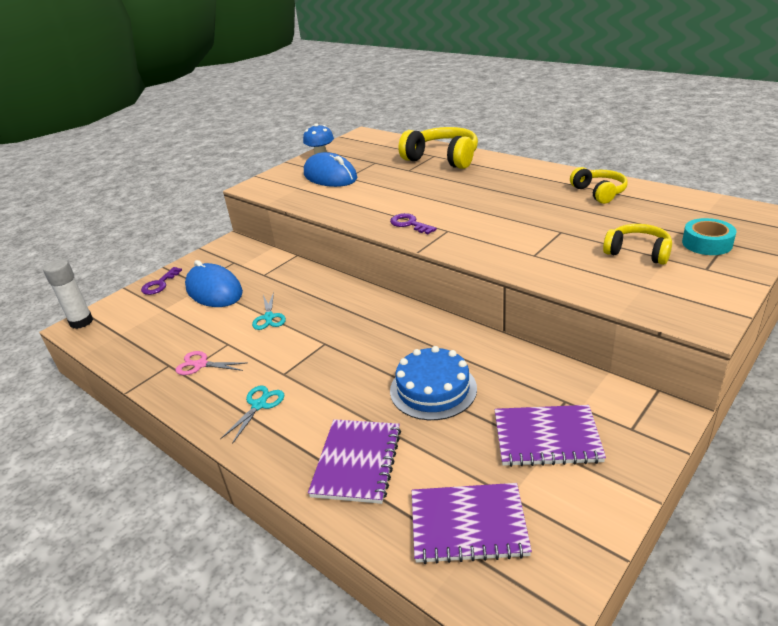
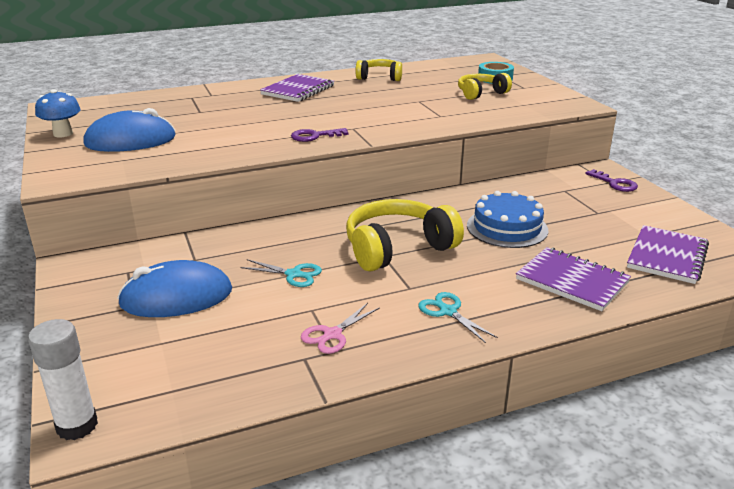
camera: 65 degrees left, 5 degrees down
(160, 284) = (85, 336): purple key -> purple key (615, 183)
(442, 158) = (206, 96): yellow headphones -> yellow headphones (398, 248)
(546, 438) = (598, 207): purple notebook -> purple notebook (298, 90)

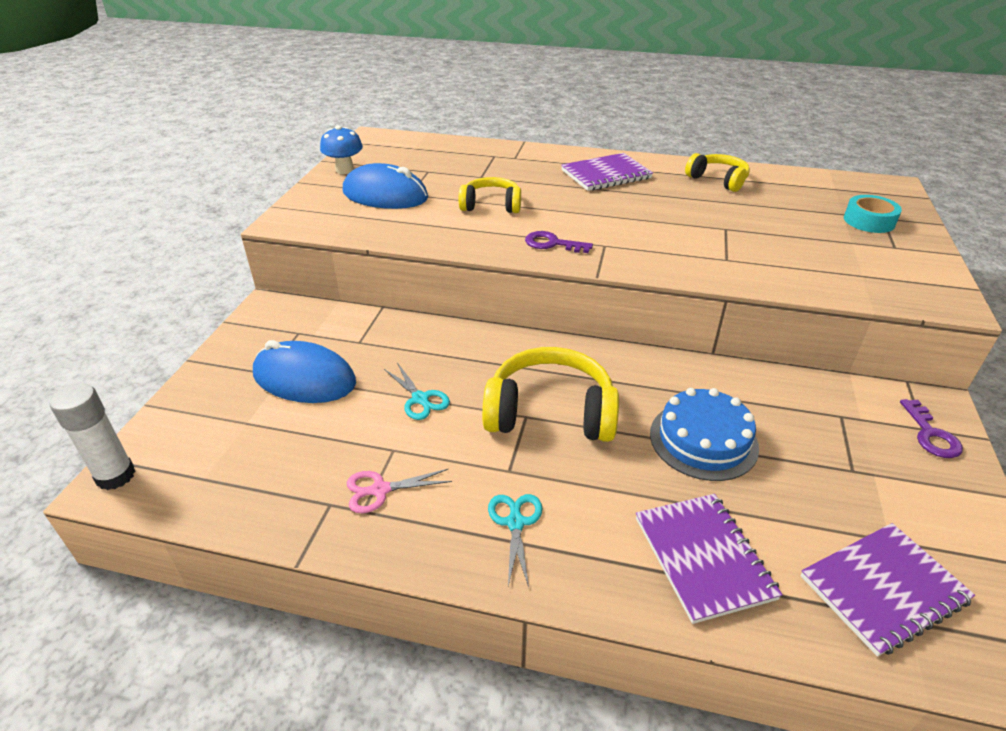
camera: 35 degrees right, 10 degrees up
(481, 93) = (820, 240): yellow headphones -> yellow headphones (491, 205)

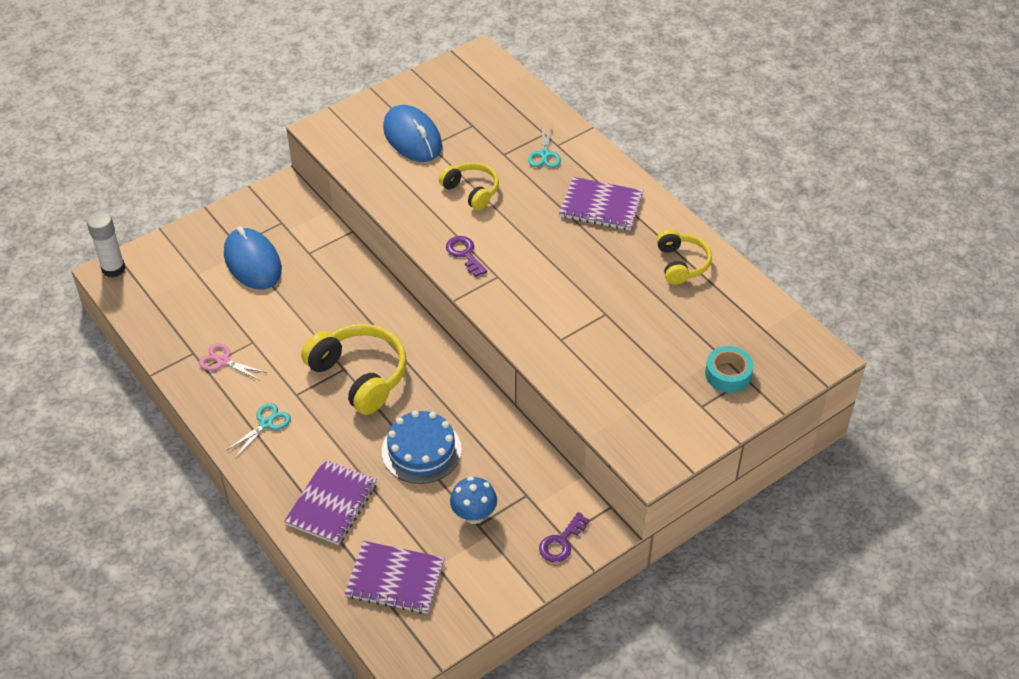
camera: 40 degrees right, 10 degrees up
(345, 170) = (415, 90): blue mushroom -> blue mushroom (474, 515)
(420, 399) = (299, 318): turquoise scissors -> turquoise scissors (544, 154)

